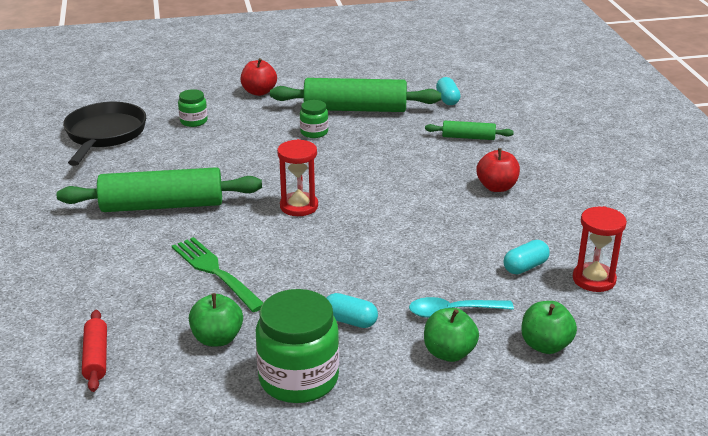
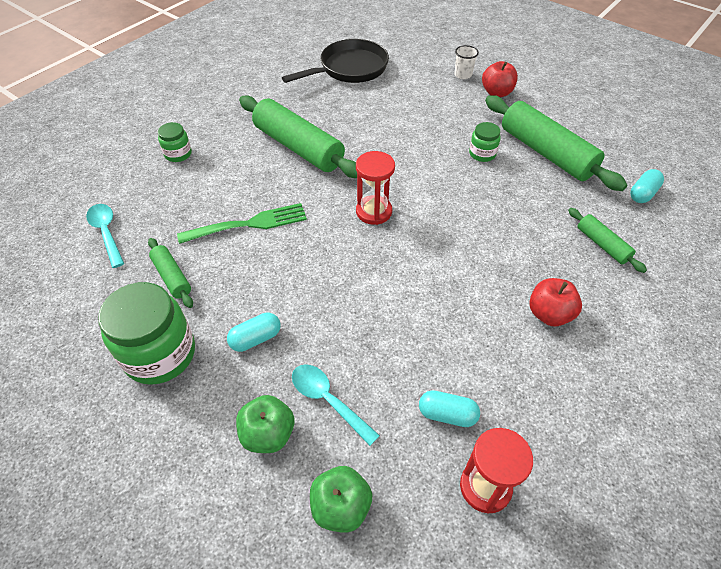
camera: 50 degrees right, 20 degrees up
(96, 357) = (106, 233): red rolling pin -> turquoise spoon
(193, 121) = (416, 91): green jar -> green jar (178, 154)
(212, 93) = (463, 75): none -> white cup
(216, 272) = (248, 225): green fork -> green fork turned 60 degrees clockwise
(217, 338) = (172, 277): green apple -> green rolling pin
(350, 321) = (256, 338): turquoise capsule -> turquoise capsule turned 75 degrees clockwise

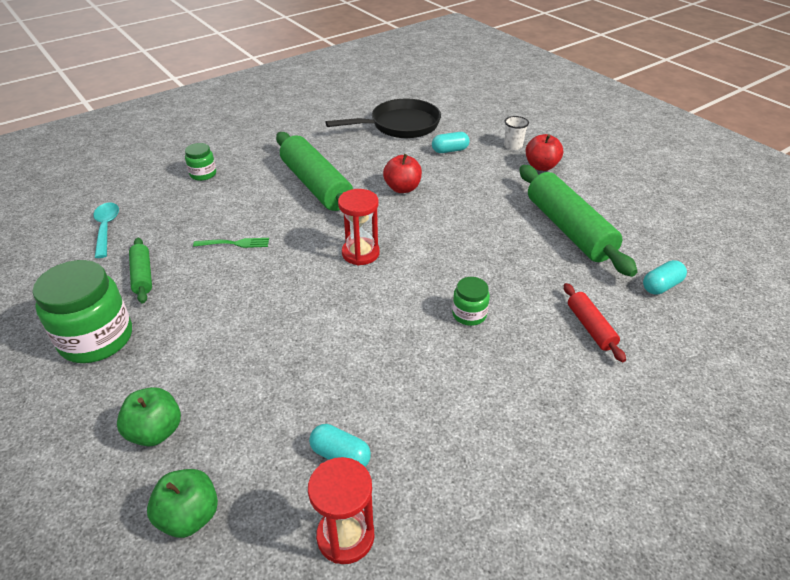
camera: 15 degrees right, 10 degrees down
(248, 225) = (234, 243): green fork -> green fork, size x0.58
(256, 338) = (189, 344): turquoise capsule -> turquoise capsule (450, 150)
(328, 400) = (228, 414): turquoise spoon -> none
(482, 154) = (498, 219): green jar -> green jar (469, 314)
(549, 314) = (497, 383): red apple -> red apple (402, 188)
(602, 245) = (590, 327): green rolling pin -> red rolling pin

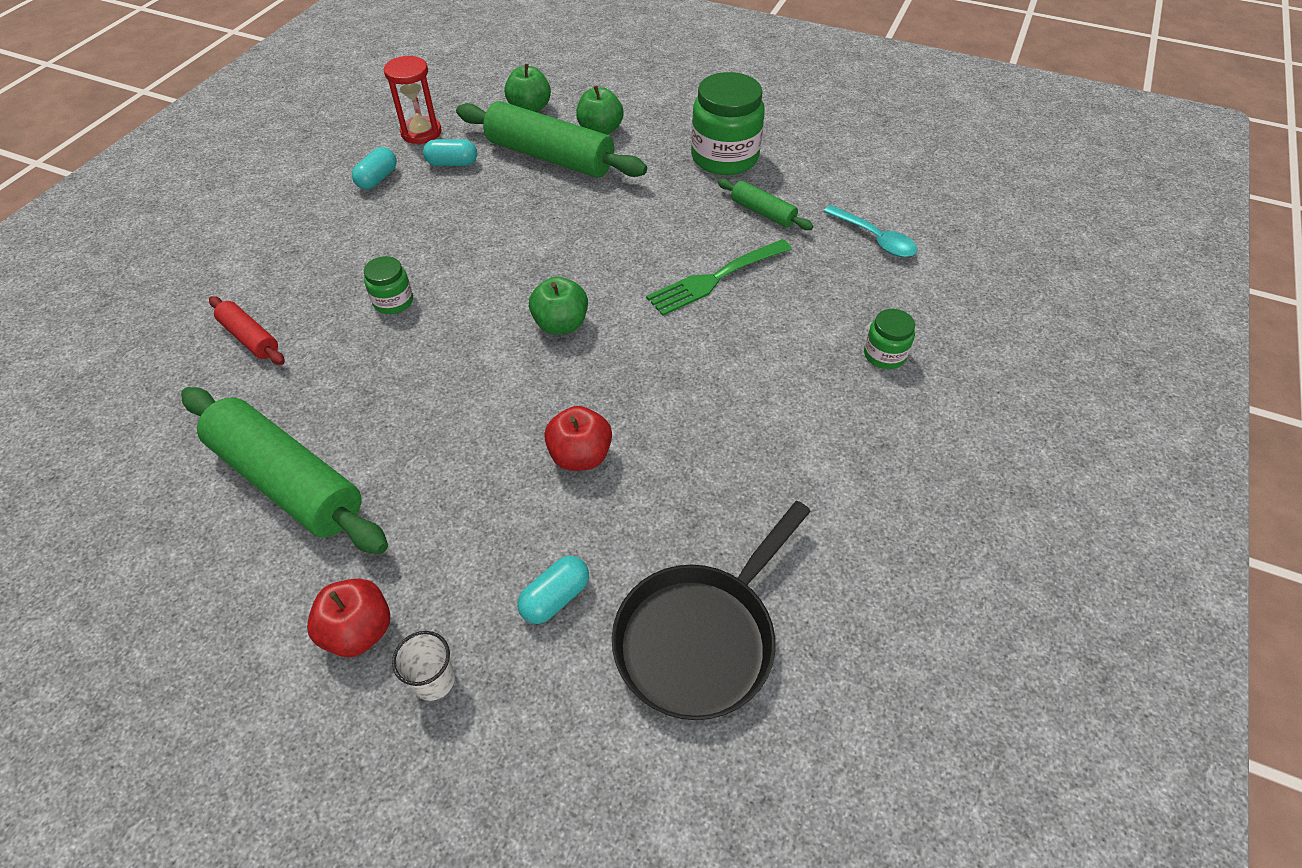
camera: 150 degrees right, 10 degrees up
(234, 243) = (716, 278): green fork -> green fork, size x1.71
(316, 185) = (710, 404): green rolling pin -> green rolling pin (550, 157)
(360, 253) = (561, 324): red hourglass -> green apple
(661, 286) = (151, 430): turquoise capsule -> turquoise capsule (377, 179)

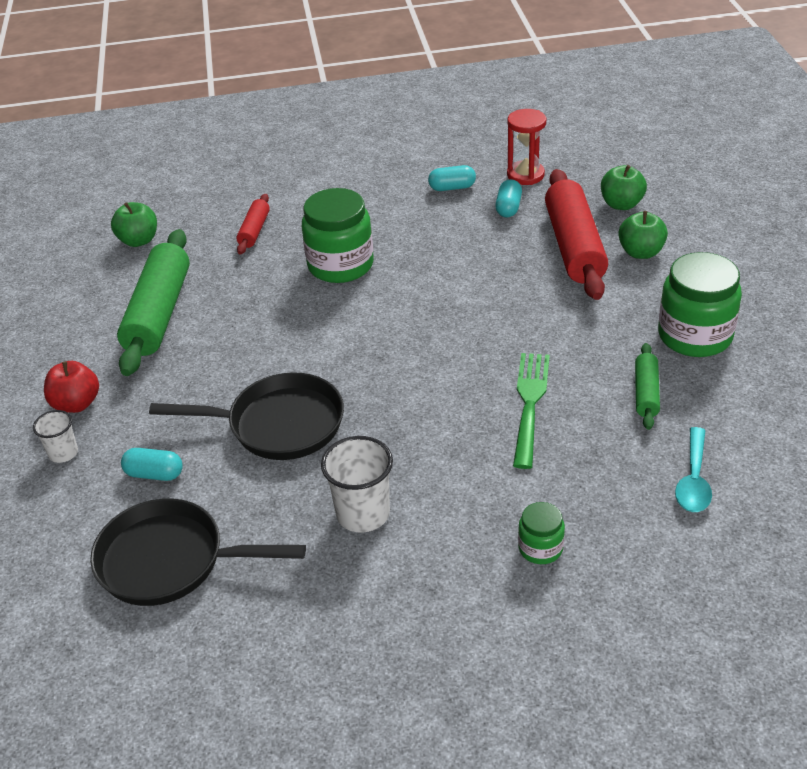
camera: 60 degrees right, 10 degrees down
(393, 301) = (340, 265): green jar -> green jar, size x1.98
(452, 163) = (508, 208): turquoise capsule -> turquoise capsule turned 45 degrees clockwise
(550, 157) = (574, 246): green rolling pin -> red rolling pin
(561, 324) = (394, 350): green apple -> green apple (139, 240)
(580, 456) = (279, 425): red apple -> black pan
(716, 278) = (530, 404): green fork -> green fork turned 75 degrees clockwise
(757, 448) = (363, 514): none -> white cup

